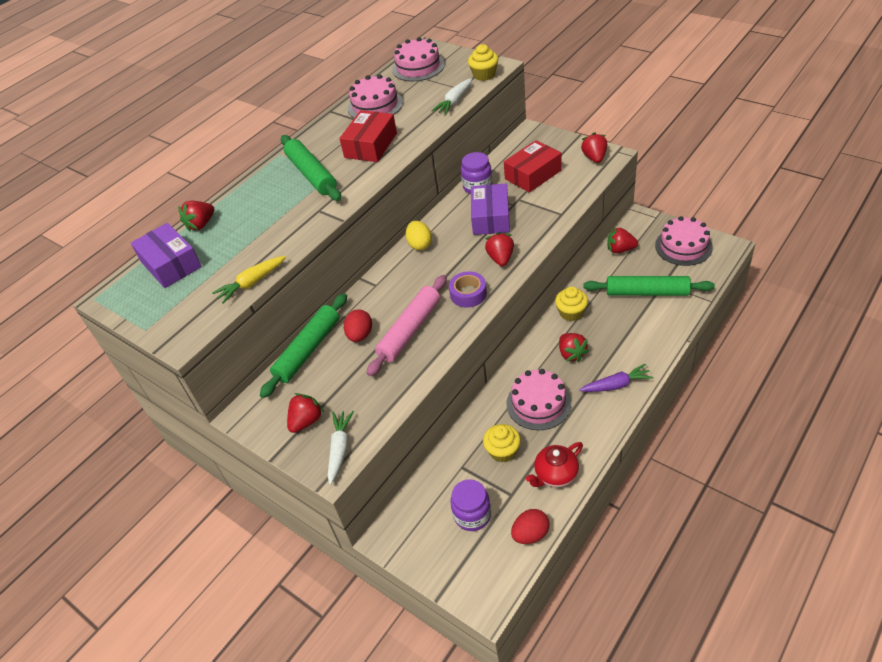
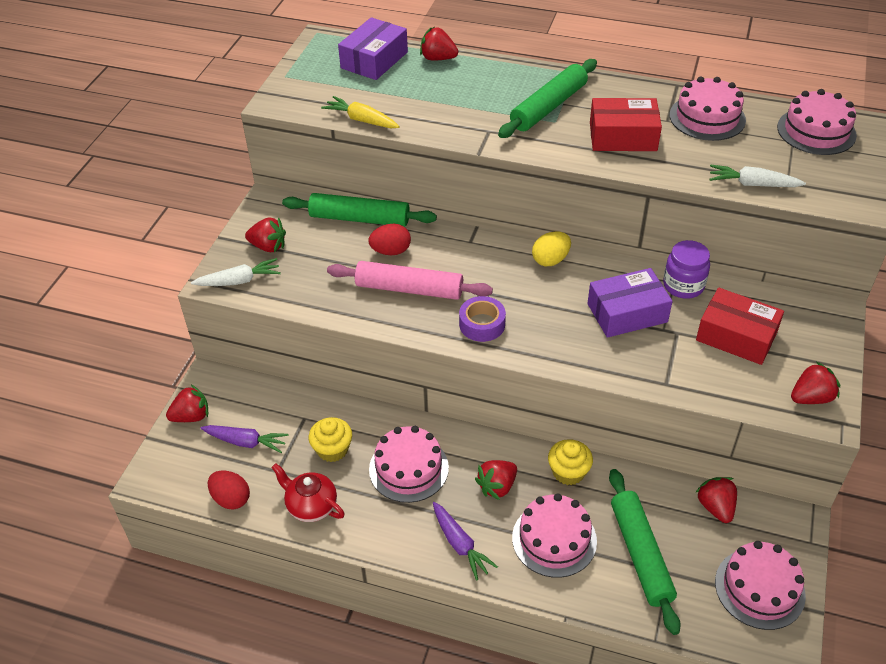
camera: 65 degrees right, 0 degrees up
(472, 515) = (246, 442): purple jar -> purple carrot
(484, 75) = (833, 197): yellow cupcake -> none
(500, 258) = (554, 340): red strawberry -> red strawberry (191, 416)
(625, 332) = (554, 539): none -> pink cake

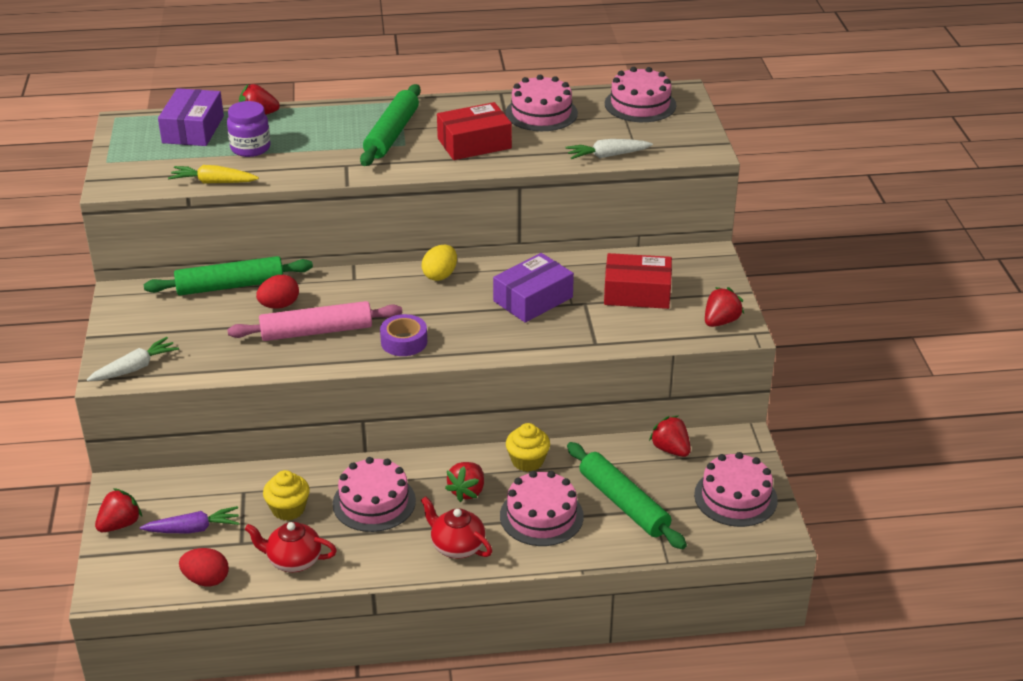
camera: 25 degrees left, 10 degrees down
(268, 246) = (148, 332): red strawberry -> none
(460, 545) = (457, 546): purple carrot -> red teapot
(683, 285) = (572, 266): purple jar -> purple jar (250, 148)

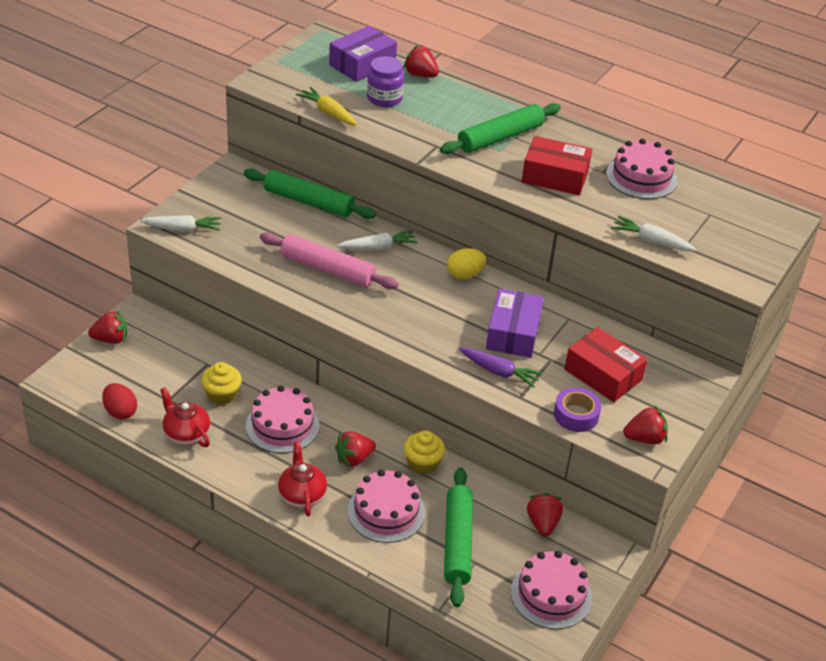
camera: 35 degrees right, 5 degrees up
(193, 529) = (149, 371): purple carrot -> purple carrot (499, 372)
(279, 305) = (325, 235): red egg -> none
(340, 291) = (378, 247): none -> white carrot
(404, 342) = (379, 312): purple tape -> purple tape (576, 415)
(533, 299) = (513, 333): purple box -> purple box turned 75 degrees counterclockwise
(640, 104) = (736, 210): pink cake -> none

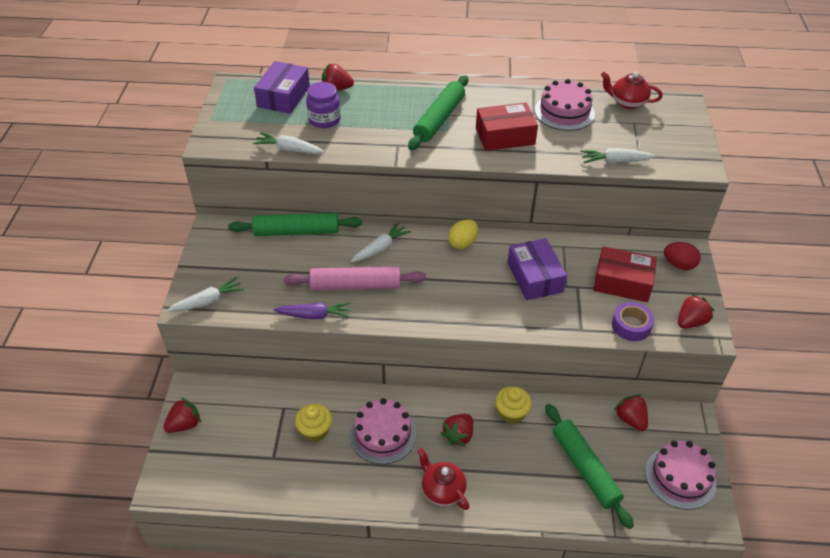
camera: 25 degrees left, 5 degrees up
(120, 412) = (240, 490): red egg -> red egg (679, 265)
(186, 434) = (310, 482): red teapot -> red teapot (627, 102)
(328, 113) = (289, 149): yellow carrot -> white carrot
(386, 512) = (515, 470): pink cake -> none
(499, 372) = (551, 315): purple carrot -> purple carrot (315, 315)

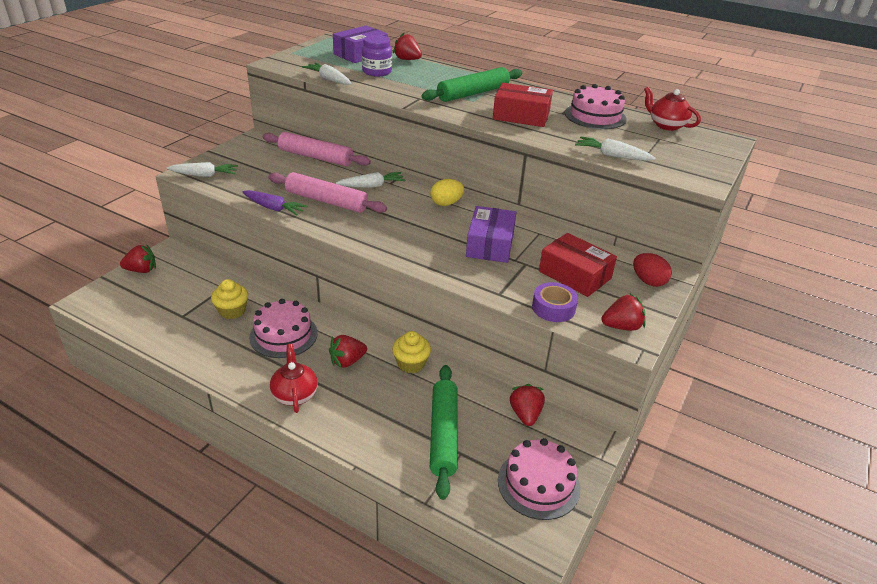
camera: 25 degrees right, 10 degrees down
(296, 231) = (315, 157): green rolling pin -> pink rolling pin

